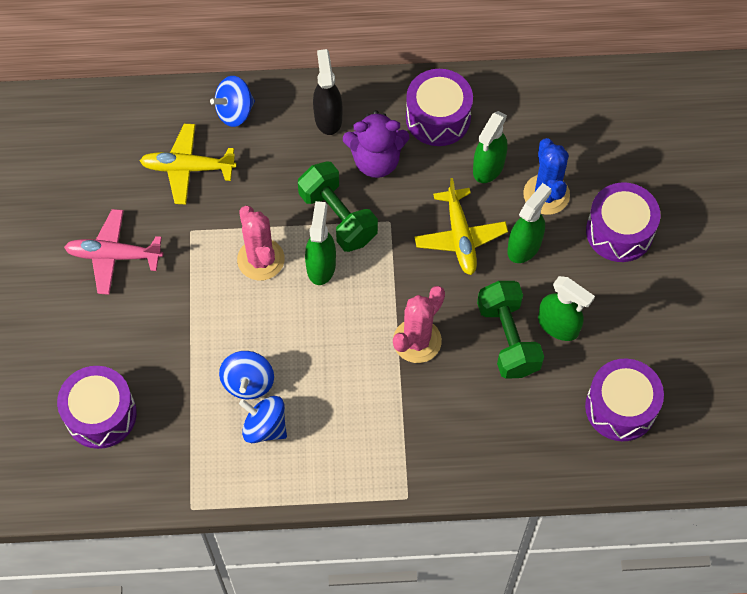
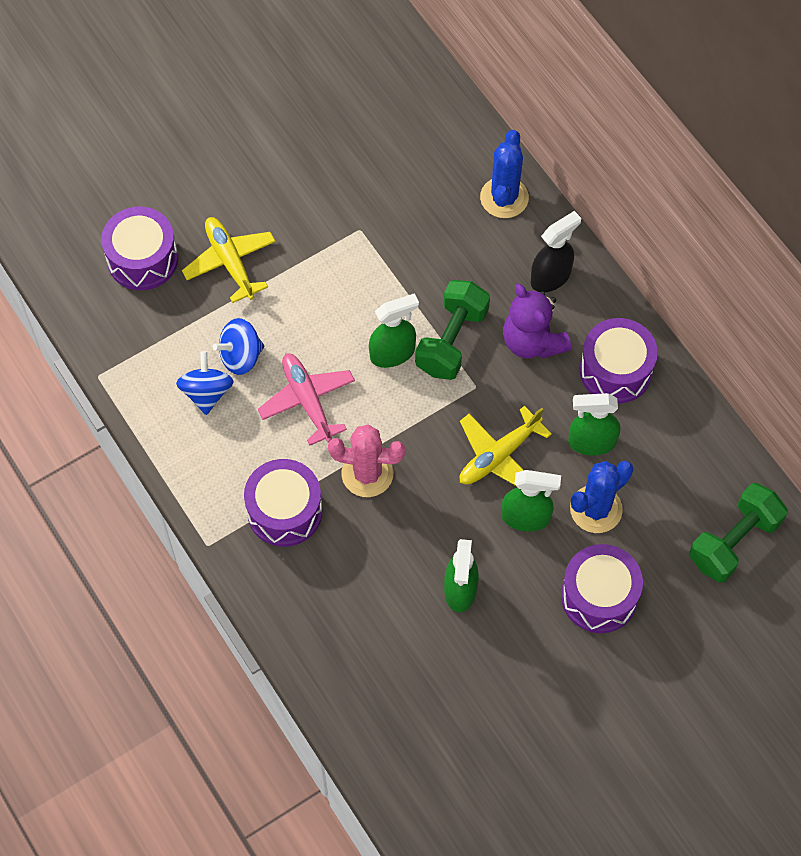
camera: 60 degrees right, 0 degrees up
(113, 255) = (297, 184): pink plane -> pink plane (307, 401)
(187, 168) = (420, 192): yellow plane -> yellow plane (230, 262)
(235, 112) = (504, 198): blue spinning top -> blue cactus
(261, 259) = (367, 301): pink cactus -> none
(508, 338) = (418, 551): green dumbbell -> green dumbbell (734, 542)
(620, 407) = (408, 688): purple drum -> purple drum (284, 511)

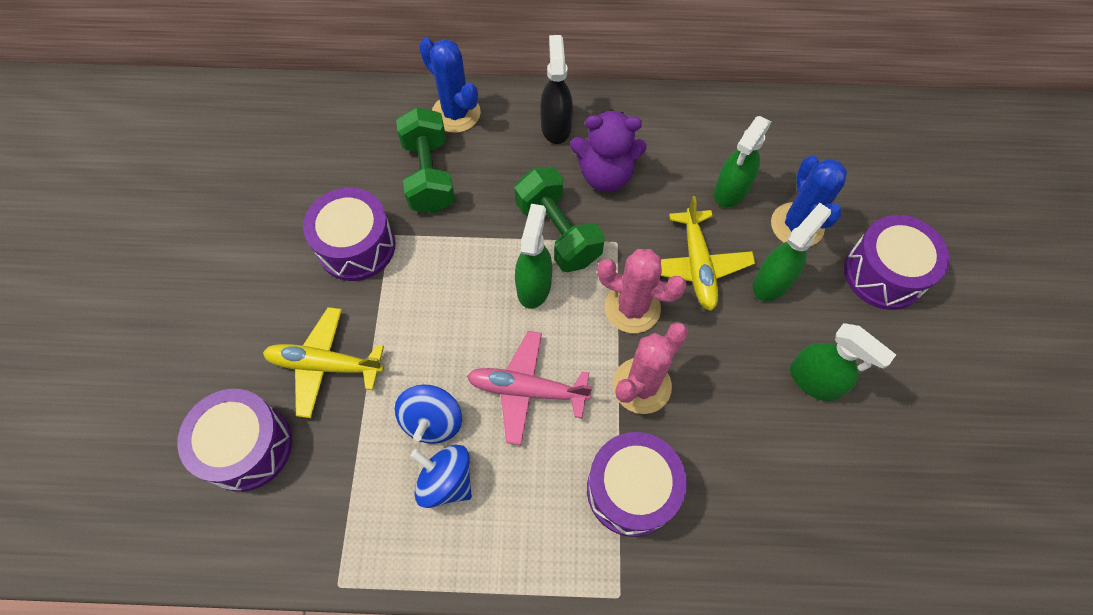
camera: 55 degrees left, 0 degrees up
(426, 431) = (632, 308): none -> pink cactus
(615, 370) = (676, 135): purple drum -> purple drum (356, 246)
(734, 542) = (885, 150): green dumbbell -> green dumbbell (429, 175)

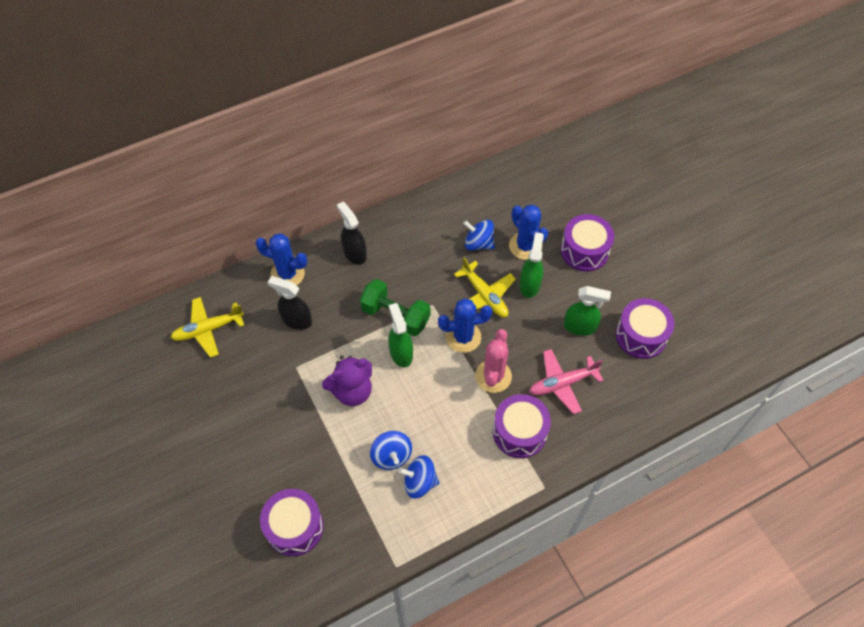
camera: 30 degrees left, 5 degrees down
(325, 365) = (308, 460): yellow plane -> yellow plane (208, 329)
(356, 246) = (280, 384): purple drum -> purple drum (641, 335)
(429, 175) = (296, 320): green dumbbell -> black spray bottle
(527, 390) = (433, 411): pink plane -> pink plane (562, 383)
(605, 175) = (402, 268): purple teddy bear -> purple teddy bear (352, 391)
(632, 308) = (463, 337): pink cactus -> blue cactus
(730, 191) = (478, 243): green spray bottle -> blue spinning top

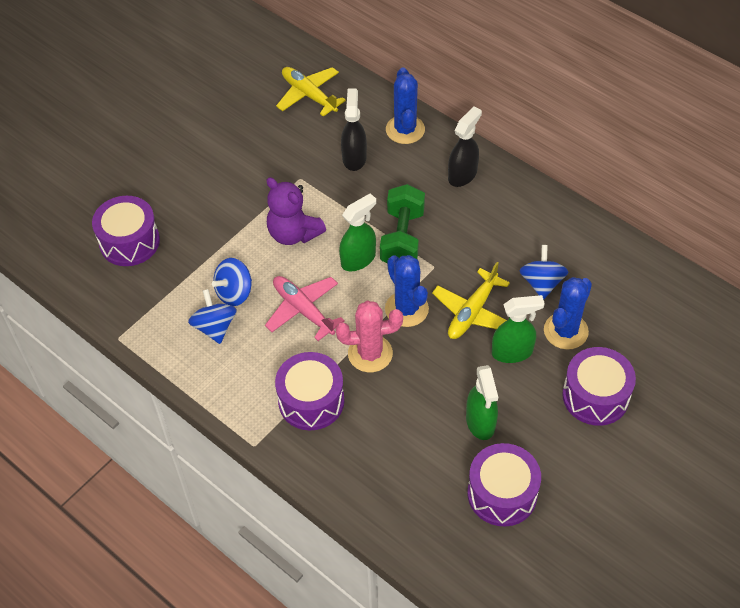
camera: 70 degrees right, 5 degrees down
(562, 383) = (393, 425): pink plane -> pink plane (303, 310)

